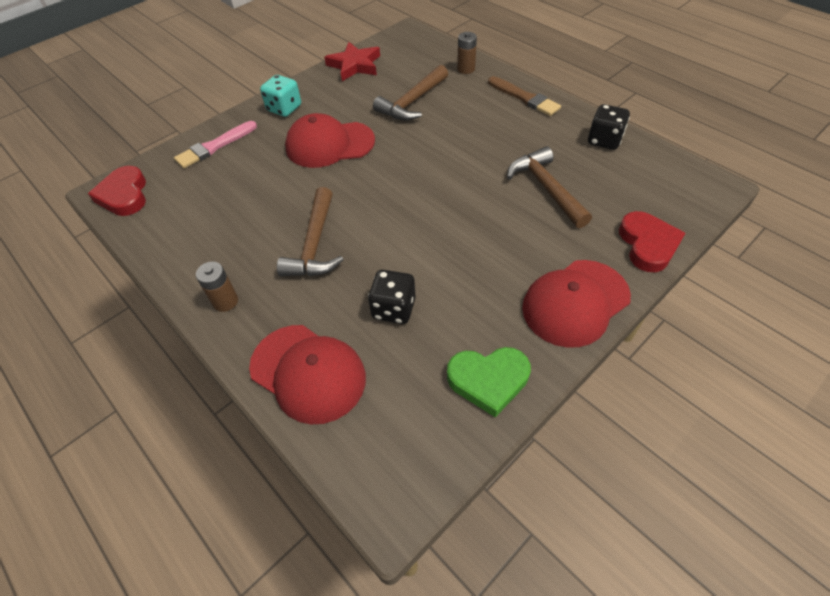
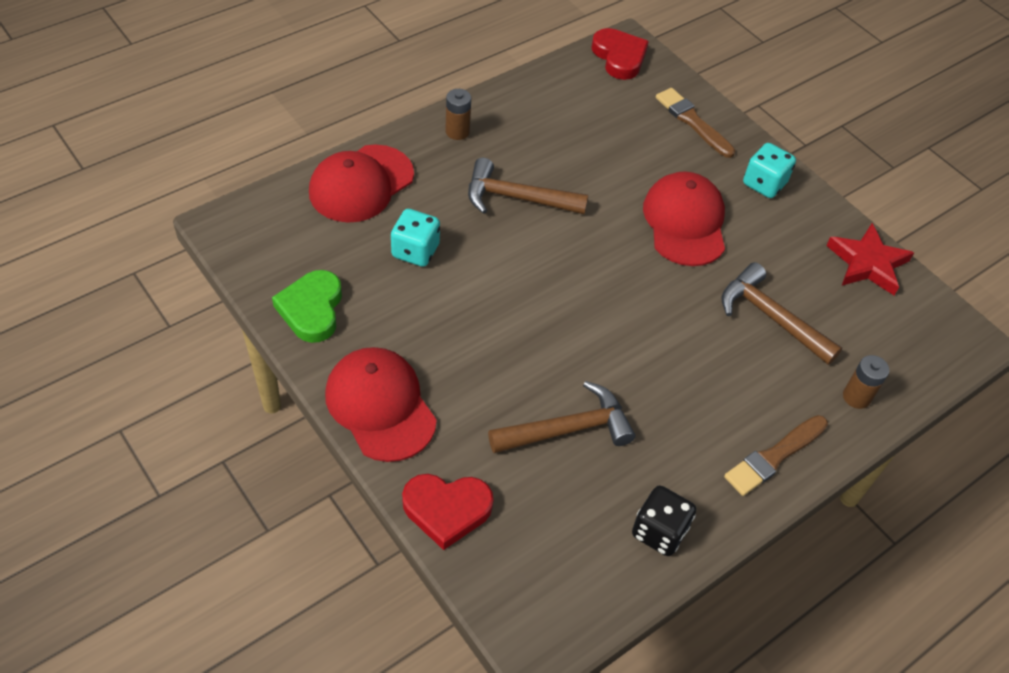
camera: 90 degrees right, 0 degrees up
(124, 195) = (619, 57): red heart -> red heart turned 75 degrees clockwise
(214, 146) = (692, 121): pink brush -> brown brush
(393, 308) = (415, 251): black dice -> turquoise dice

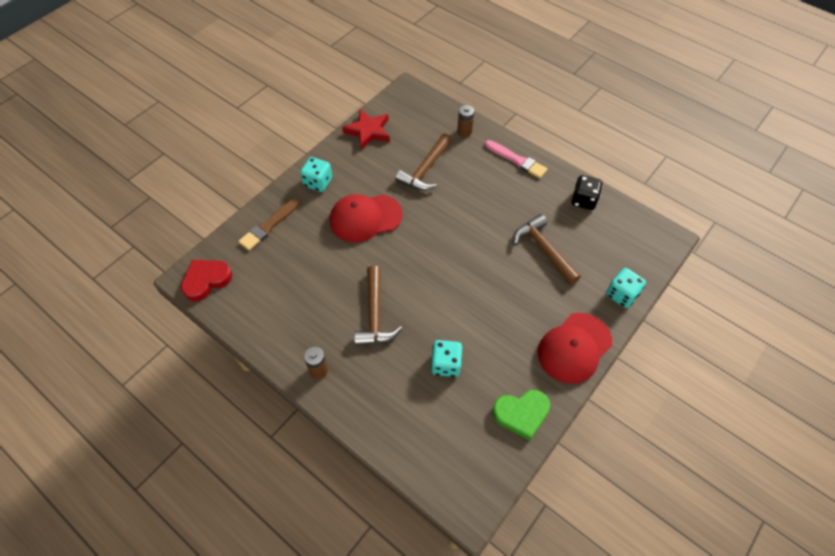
camera: 100 degrees left, 5 degrees up
(361, 184) = (394, 421): red cap -> none
(447, 510) = (621, 295): red heart -> turquoise dice
(774, 457) = (517, 160): brown brush -> pink brush

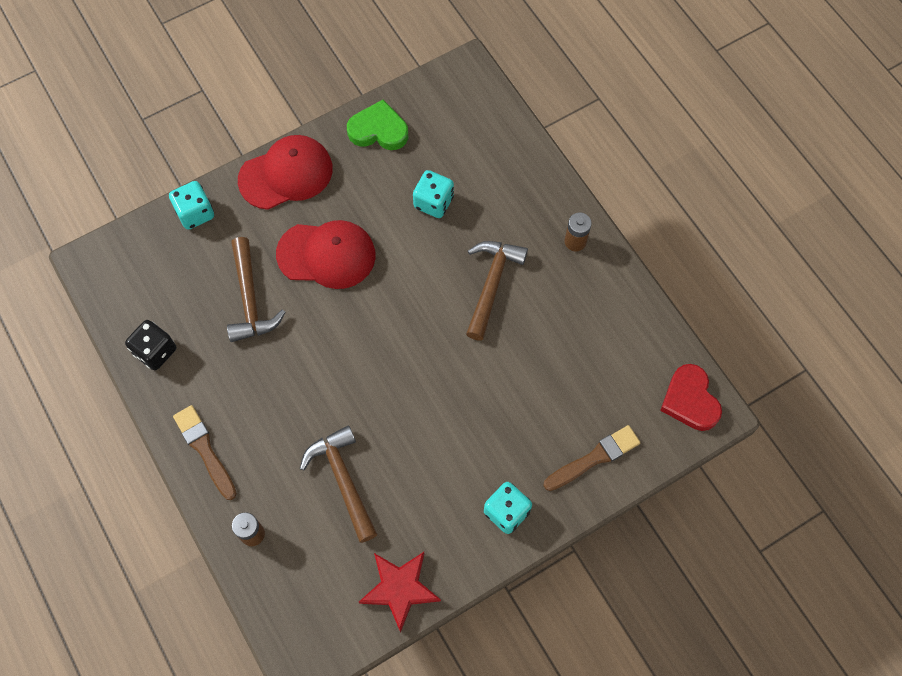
camera: 160 degrees left, 10 degrees up
(206, 280) = (690, 400): red heart -> red heart turned 90 degrees clockwise
(365, 218) = (458, 425): red cap -> red cap (326, 255)
(425, 169) = (343, 480): brown hammer -> brown hammer turned 75 degrees counterclockwise
(517, 160) = (205, 450): pink brush -> brown brush

